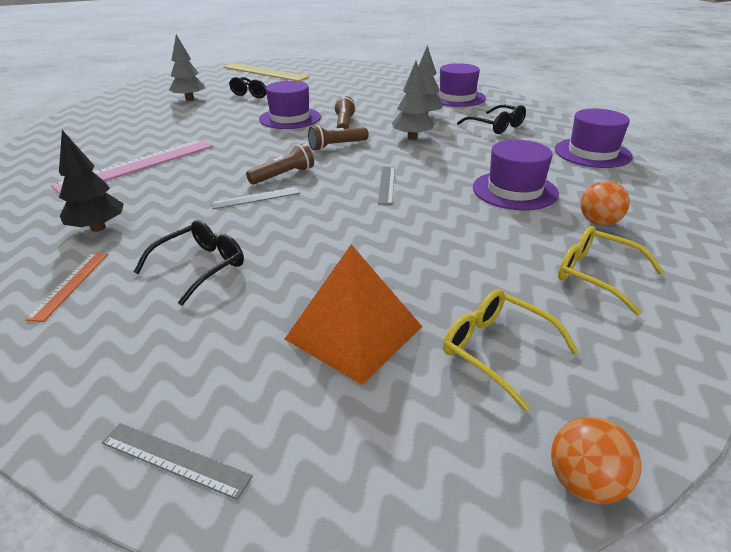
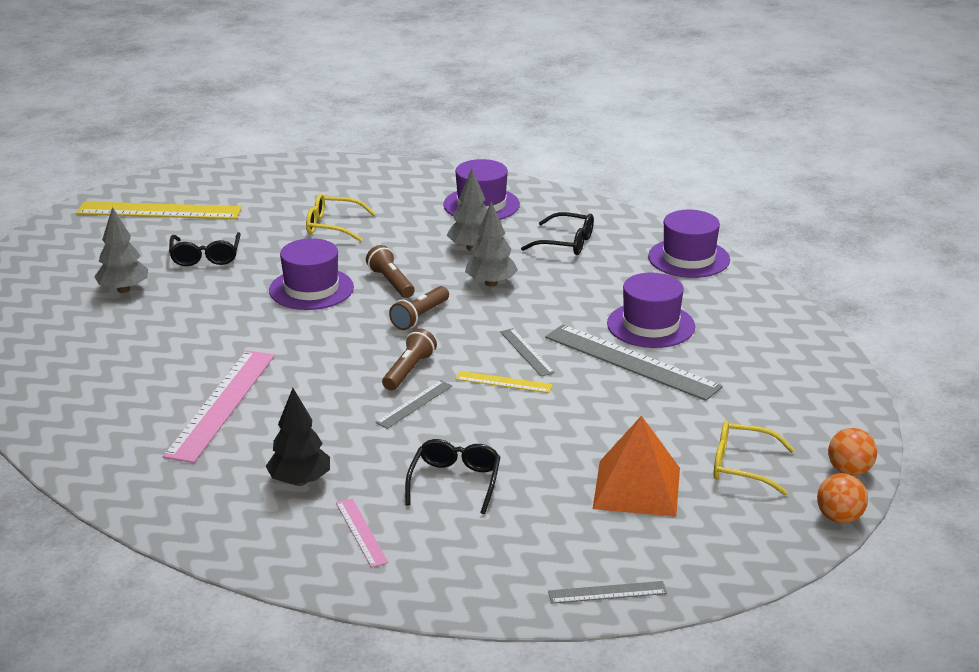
camera: 30 degrees left, 5 degrees down
(70, 284) = (361, 532): orange ruler -> pink ruler
(343, 200) = (504, 382): none -> yellow ruler
(469, 213) = (631, 362): none -> grey ruler
(596, 275) = (770, 389): yellow glasses -> yellow glasses (333, 226)
(598, 222) = (743, 340): orange ball -> orange ball (849, 471)

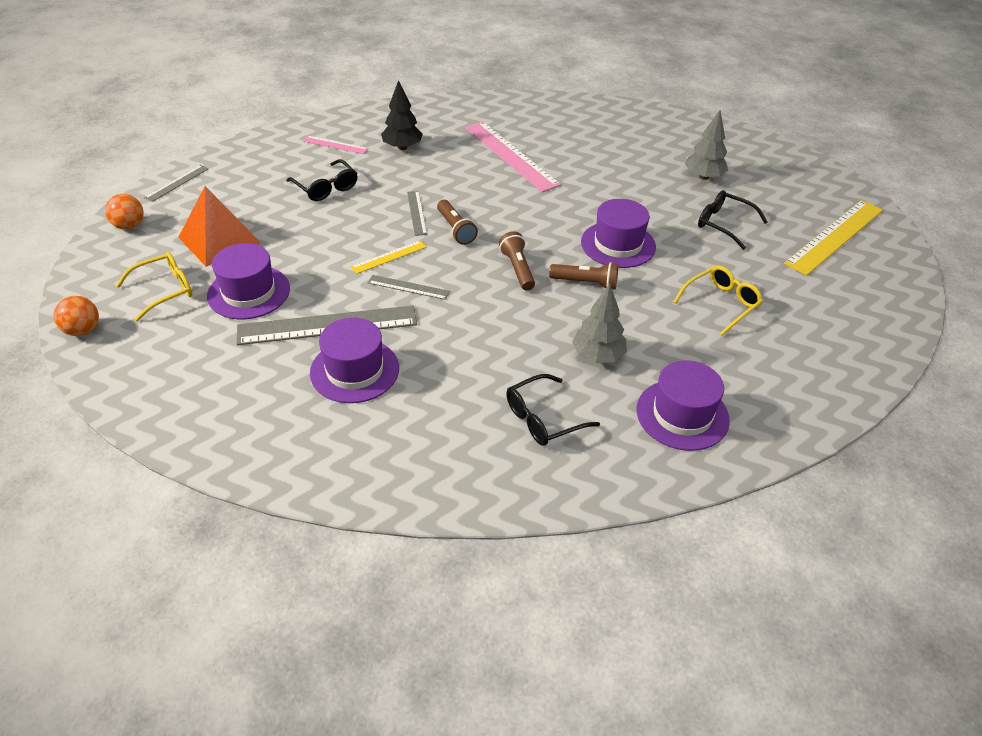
camera: 130 degrees right, 15 degrees up
(491, 283) = (525, 329): grey tree -> none
(688, 258) = (418, 481): purple hat -> purple hat (249, 292)
(839, 518) = (69, 292): orange ball -> orange ball (129, 226)

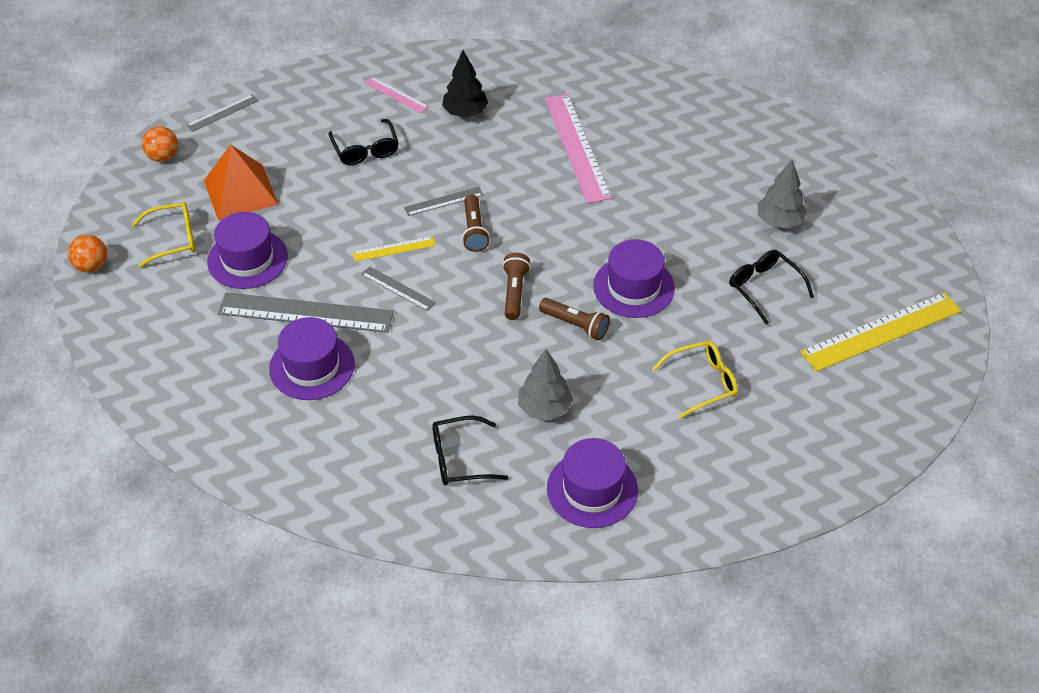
camera: 20 degrees right, 5 degrees up
(416, 213) = (443, 201): grey ruler -> grey ruler turned 60 degrees clockwise

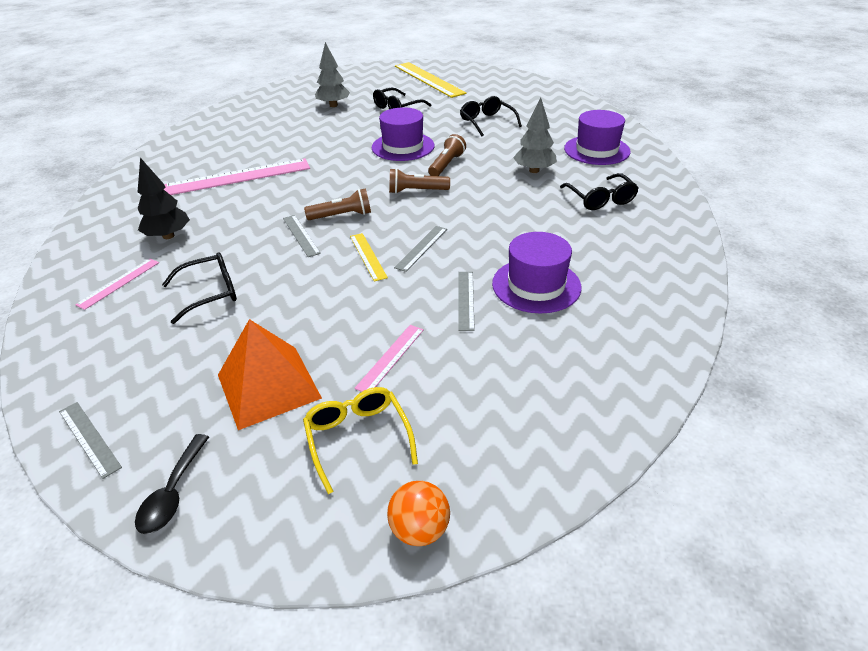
camera: 95 degrees left, 10 degrees down
(163, 157) = (173, 493): orange ball -> black spoon
(247, 259) = (390, 358): purple hat -> pink ruler
(306, 312) = (465, 300): grey ruler -> grey ruler, size x0.49
(702, 382) = (487, 122): yellow glasses -> black glasses

